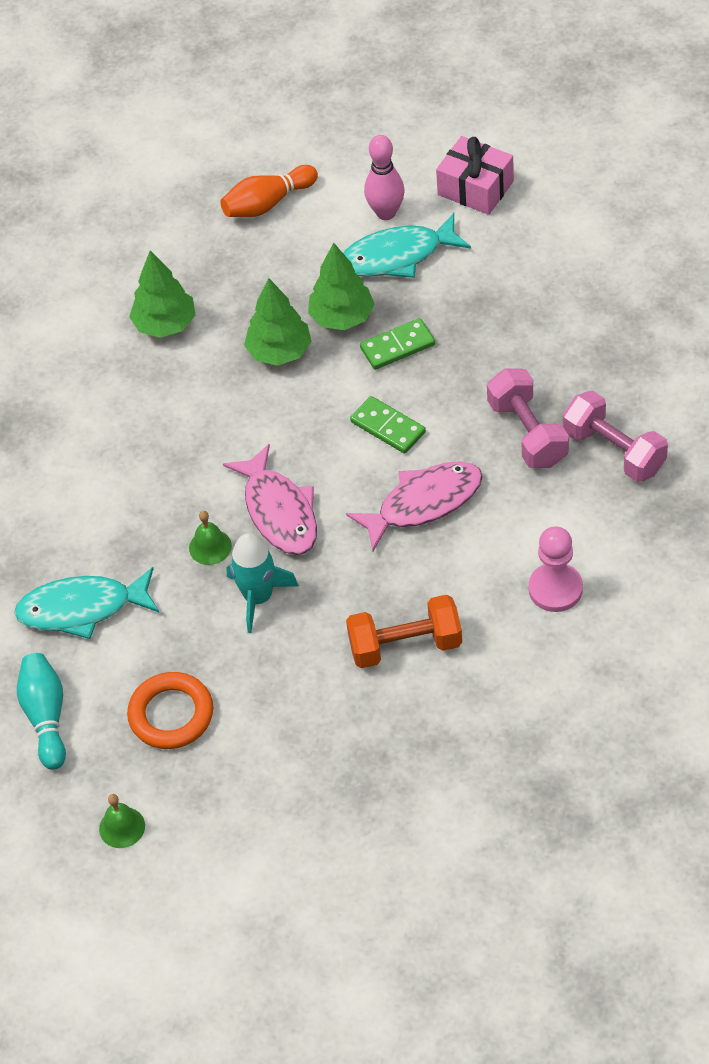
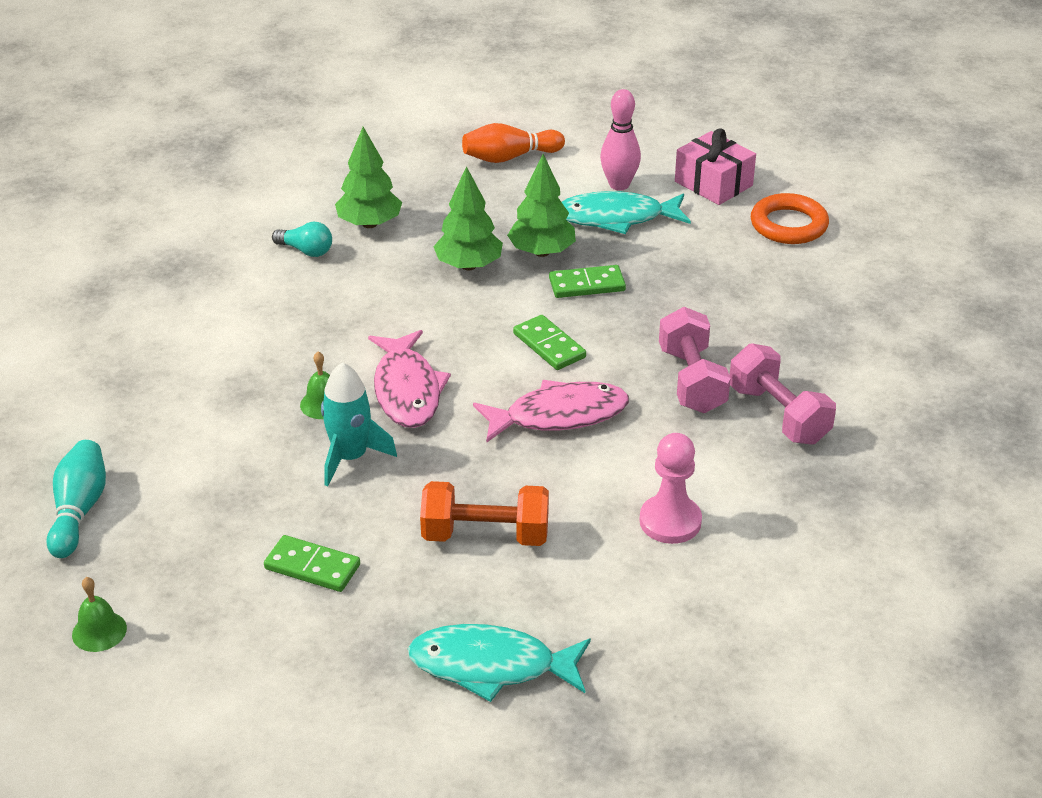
camera: 10 degrees right, 15 degrees down
(82, 608) = (168, 426): turquoise fish -> turquoise fish (491, 666)
(118, 374) = (306, 251): none -> turquoise light bulb
(171, 714) = (207, 539): orange ring -> orange ring (788, 225)
(272, 717) = (312, 567): none -> green domino

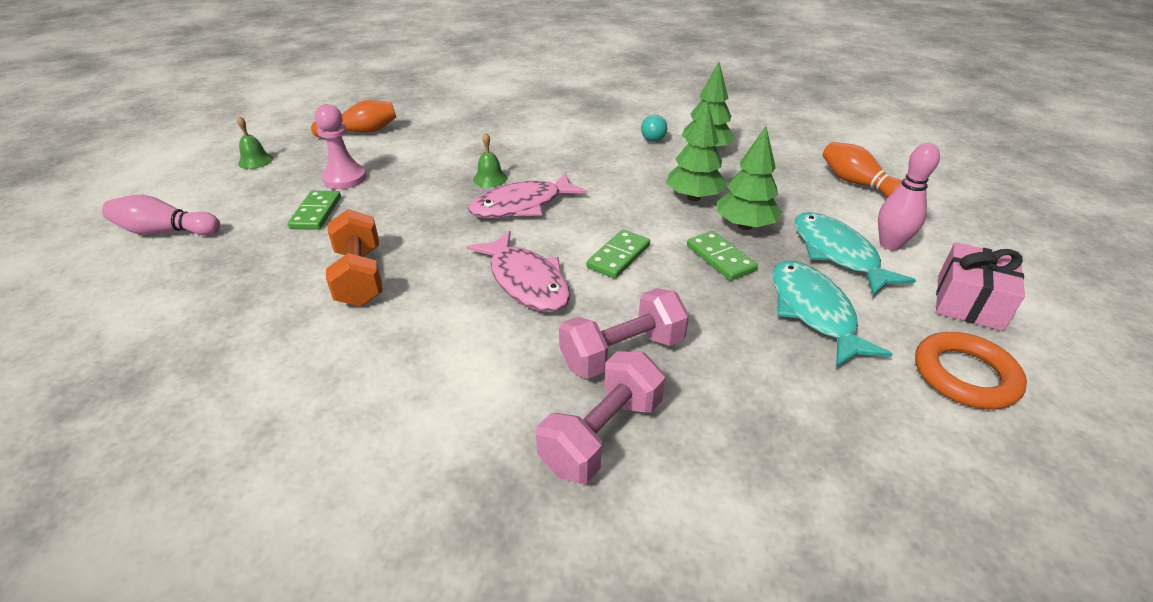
camera: 70 degrees right, 0 degrees up
(79, 511) = (360, 132): turquoise bowling pin -> orange bowling pin
(272, 718) = (166, 232): none -> pink bowling pin
(350, 457) = (436, 201): turquoise rocket -> none
(491, 666) = (202, 313): turquoise fish -> turquoise fish (813, 311)
(670, 521) = (397, 381): pink pawn -> pink pawn (345, 178)

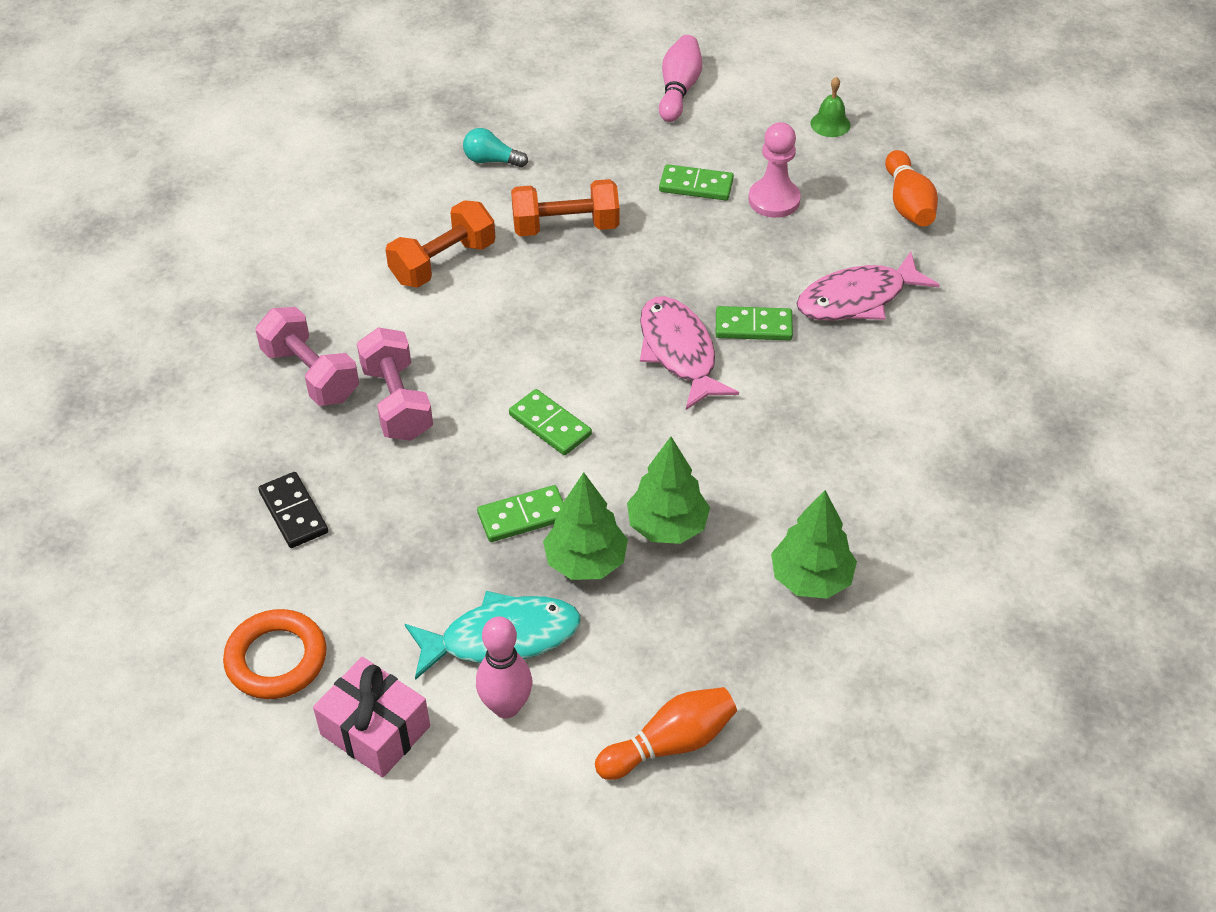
camera: 100 degrees right, 10 degrees up
(407, 354) = (443, 262): none -> orange dumbbell
(490, 178) = (753, 326): green bell -> green domino
(526, 281) = (524, 344): pink fish -> pink fish (857, 299)
(653, 136) = (866, 522): turquoise light bulb -> turquoise light bulb (491, 160)
(799, 402) = (294, 512): none -> black domino
(813, 311) = (406, 570): turquoise fish -> none

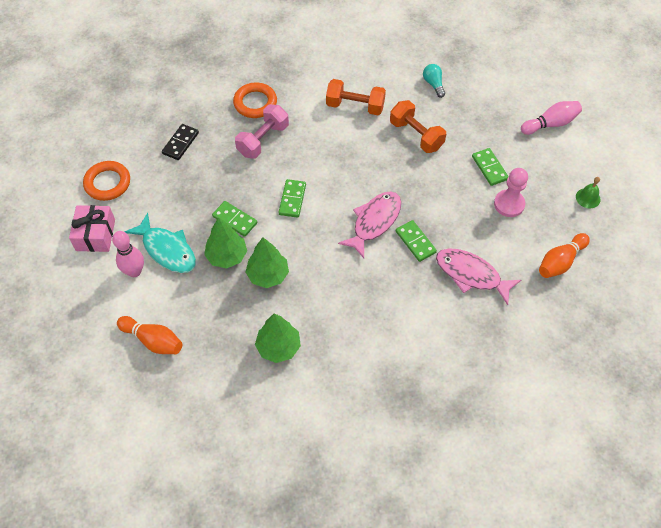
camera: 55 degrees right, 10 degrees up
(311, 374) = (255, 103): pink dumbbell -> orange ring

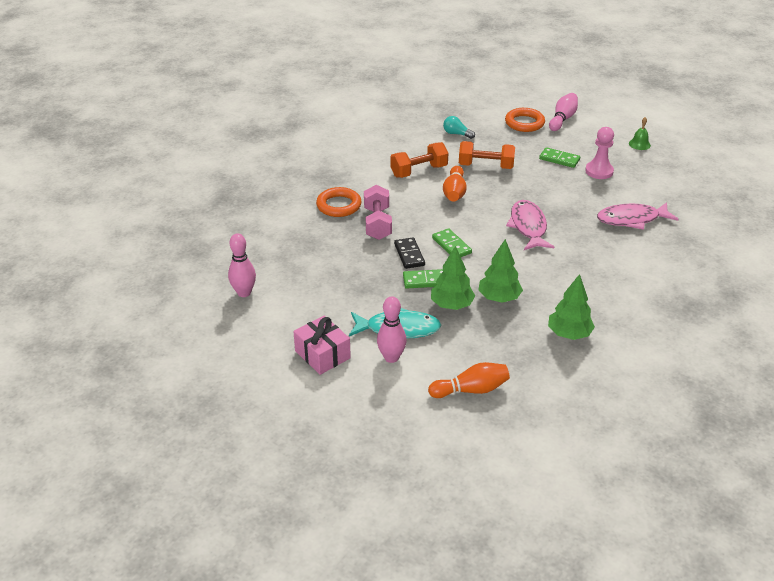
camera: 40 degrees left, 20 degrees down
(105, 143) = (244, 293): none -> pink bowling pin
(107, 183) = (284, 316): orange ring -> orange ring (524, 123)
(180, 143) = (312, 259): black domino -> black domino (409, 255)
(415, 242) = (571, 222): green domino -> none
(560, 262) = (672, 183): orange bowling pin -> orange bowling pin (454, 192)

